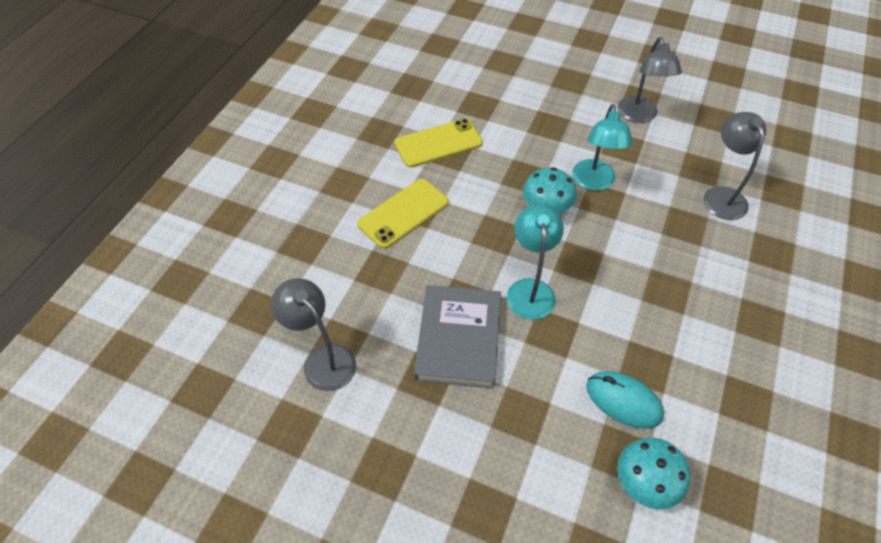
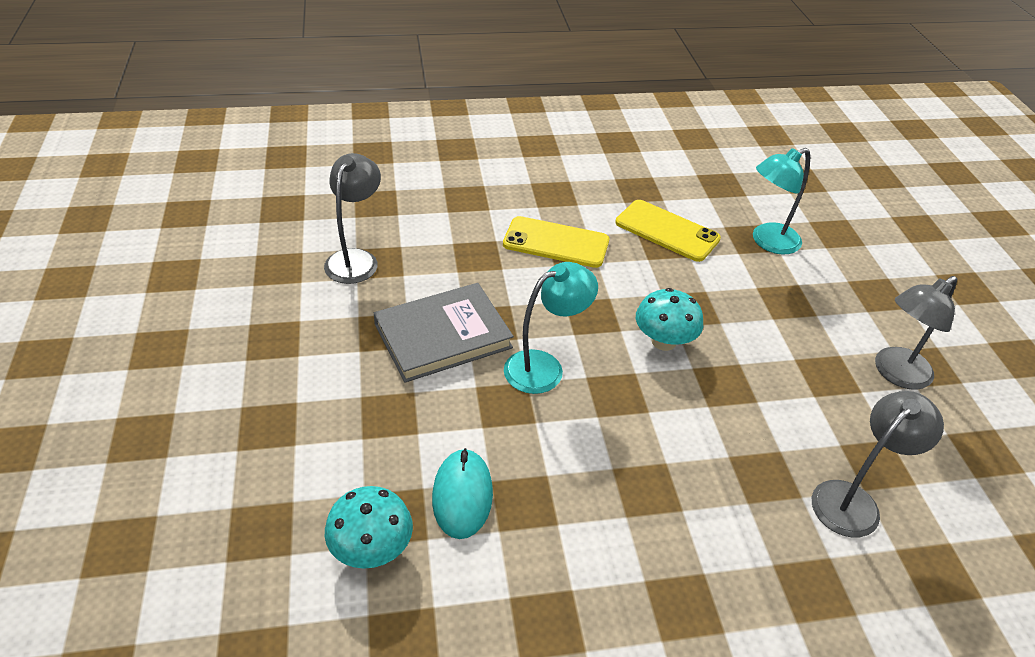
camera: 55 degrees right, 10 degrees down
(594, 182) = (743, 368): turquoise lamp -> turquoise lamp (768, 242)

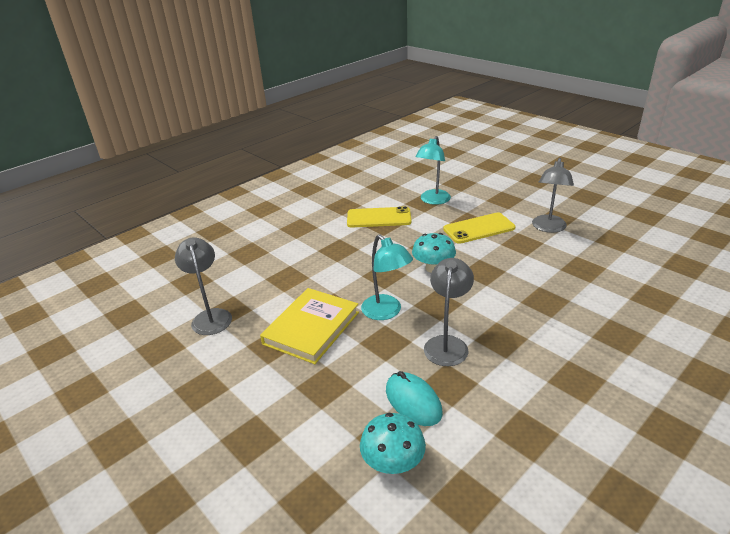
camera: 30 degrees left, 10 degrees down
(443, 336) = (311, 328): grey book -> yellow book
(544, 367) = (386, 312): turquoise lamp -> turquoise lamp turned 120 degrees clockwise
(556, 243) = (326, 250): yellow phone -> yellow phone (479, 228)
(853, 500) = (591, 289): grey lamp -> grey lamp (447, 344)

